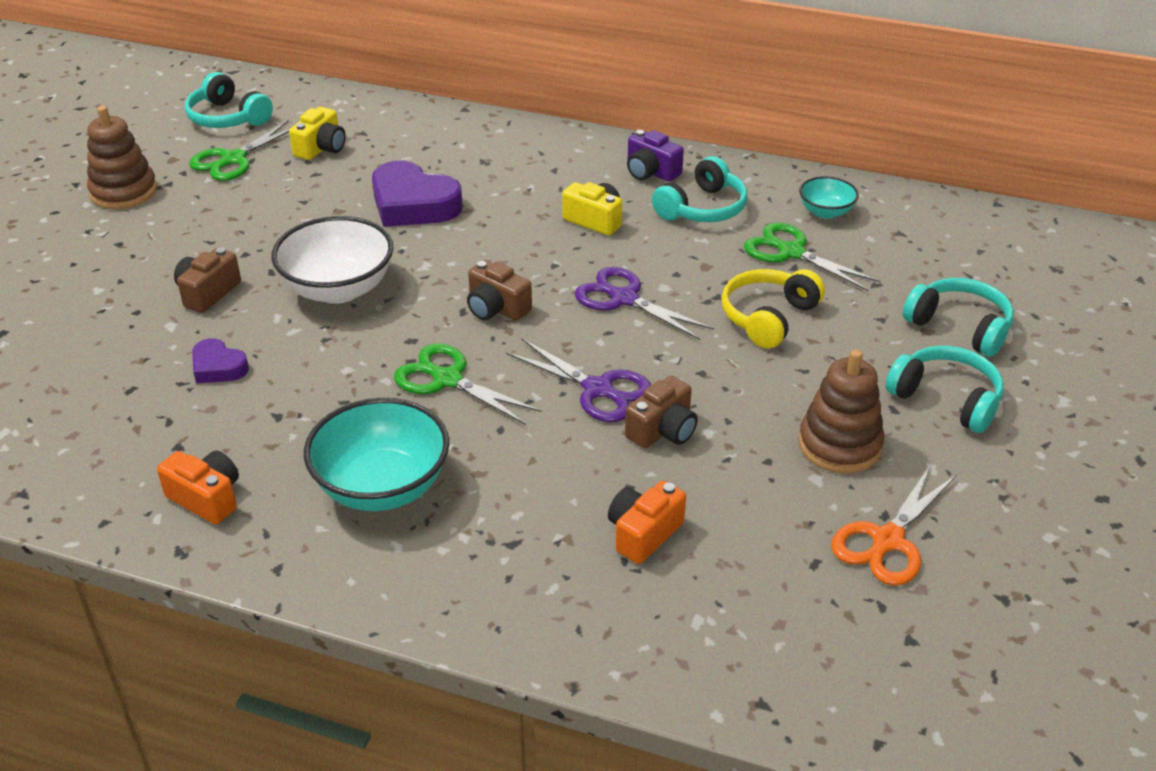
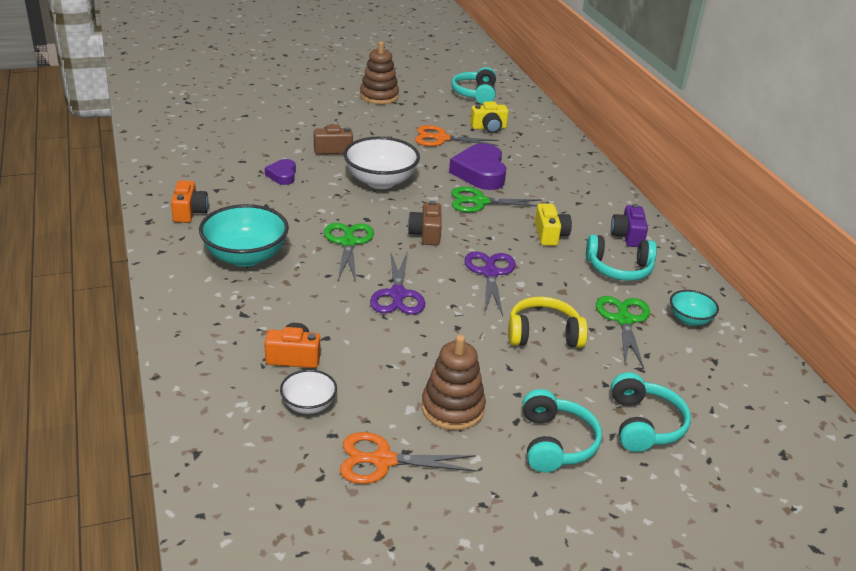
camera: 50 degrees right, 5 degrees down
(233, 159) = (444, 110): green scissors -> green scissors (479, 202)
(298, 195) = (441, 138): none -> orange scissors
(663, 430) = (388, 331): brown camera -> none
(746, 560) = (308, 405): none -> white bowl

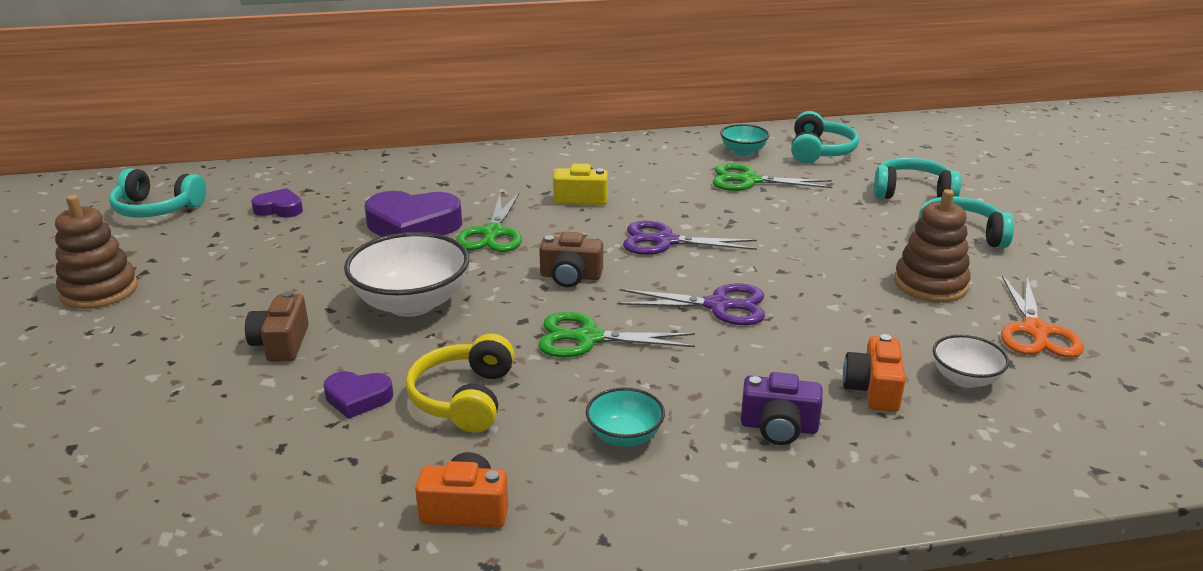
camera: 80 degrees left, 5 degrees down
(245, 257) = (624, 436): turquoise bowl -> turquoise bowl, size x0.53
(441, 138) = (294, 246): orange scissors -> none
(489, 128) = (279, 209): yellow camera -> purple heart
(543, 334) = (783, 223): yellow headphones -> yellow headphones (464, 398)
(619, 269) = (654, 171): turquoise headphones -> turquoise headphones (819, 151)
(627, 236) = (587, 158): purple camera -> purple camera (779, 427)

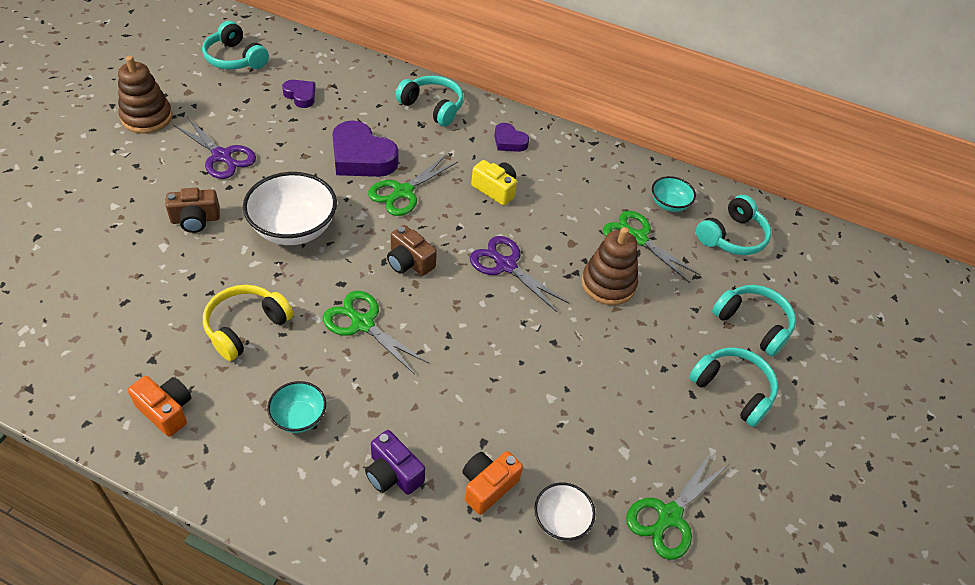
camera: 30 degrees right, 20 degrees up
(281, 344) = (195, 220): brown camera -> brown camera turned 135 degrees counterclockwise
(358, 398) = (193, 290): purple heart -> purple heart (509, 141)
(438, 168) = (432, 107): none -> turquoise headphones
(719, 305) = (474, 347): purple scissors -> purple scissors (222, 156)
(930, 284) = (647, 423): brown stacking toy -> brown stacking toy (608, 284)
(1035, 331) = (669, 516): orange scissors -> green scissors

